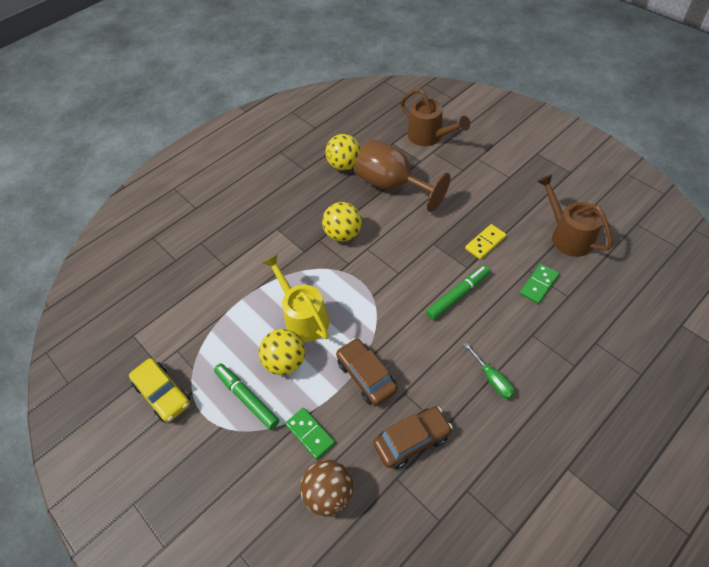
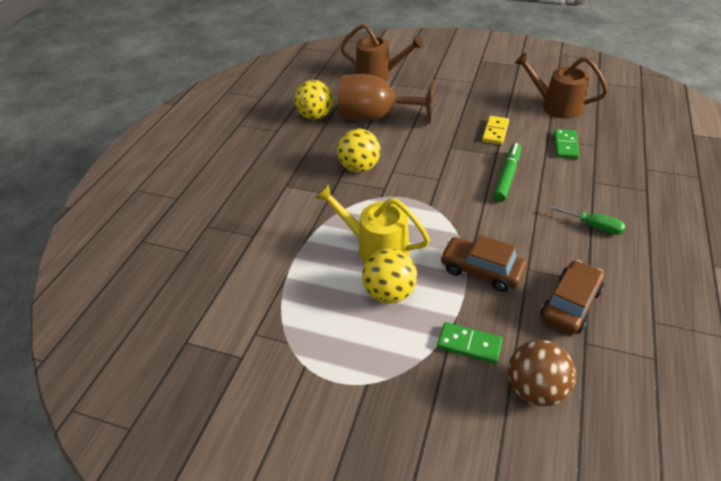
camera: 30 degrees left, 10 degrees down
(163, 394) = (271, 383): yellow car -> none
(247, 398) = (374, 343): green marker -> none

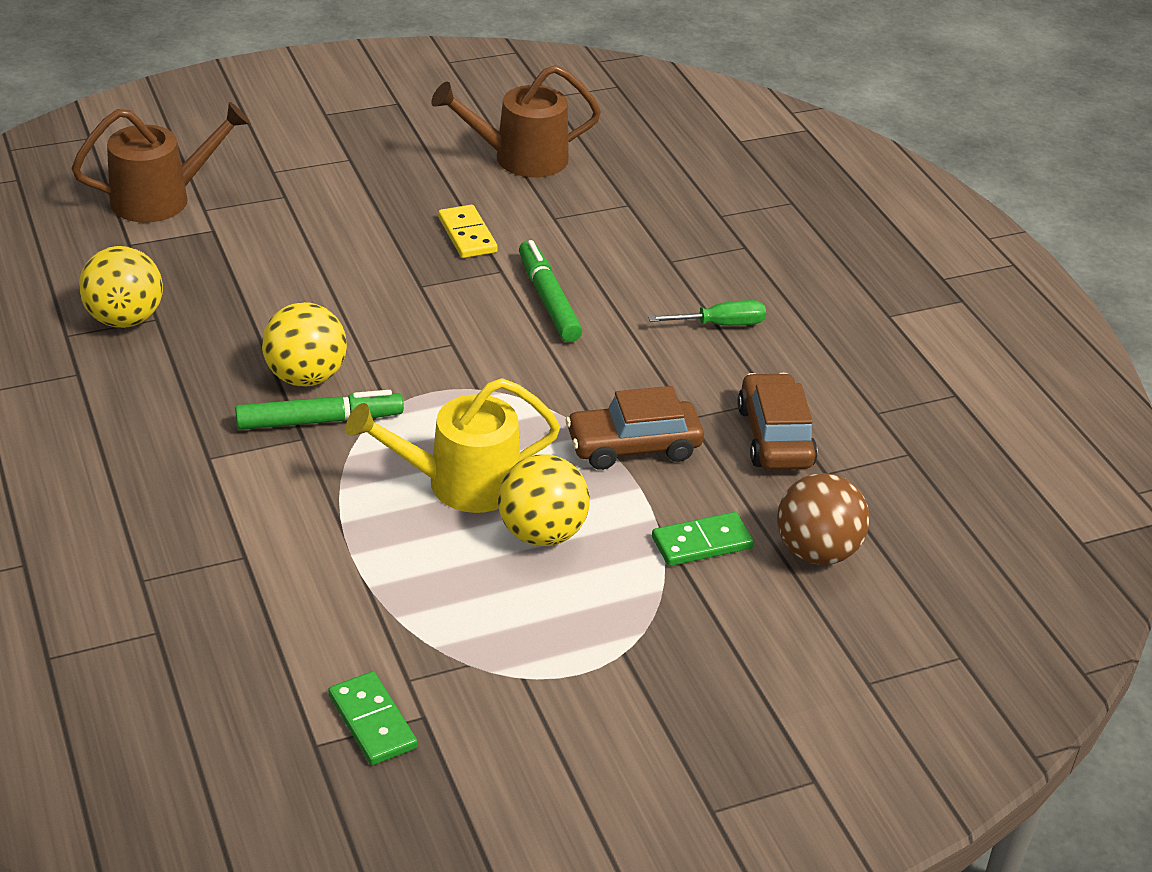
camera: 45 degrees left, 5 degrees down
(345, 189) = (319, 421): none -> green marker
(376, 117) = (242, 281): brown goblet -> none
(565, 145) = (589, 220): green domino -> green domino (372, 721)

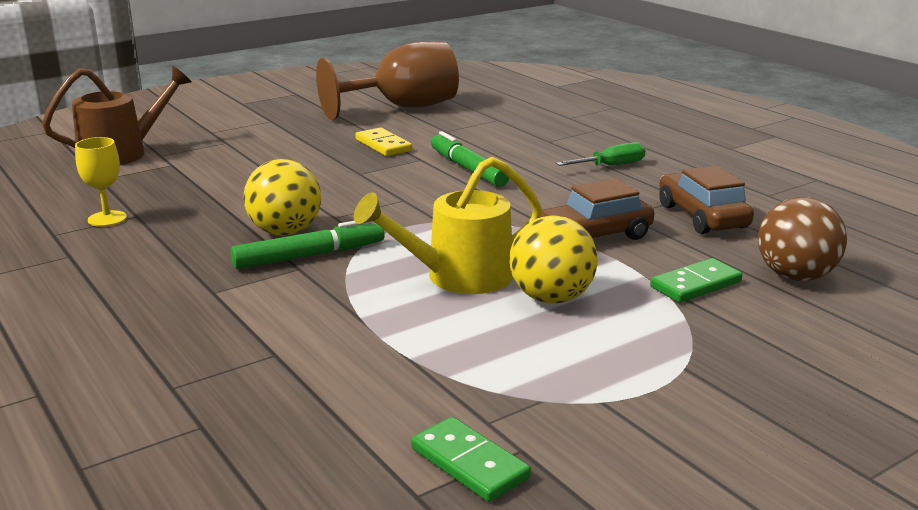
camera: 10 degrees left, 15 degrees down
(125, 319) = (107, 219): yellow ball -> yellow goblet
(520, 158) = (403, 108): brown watering can -> brown goblet

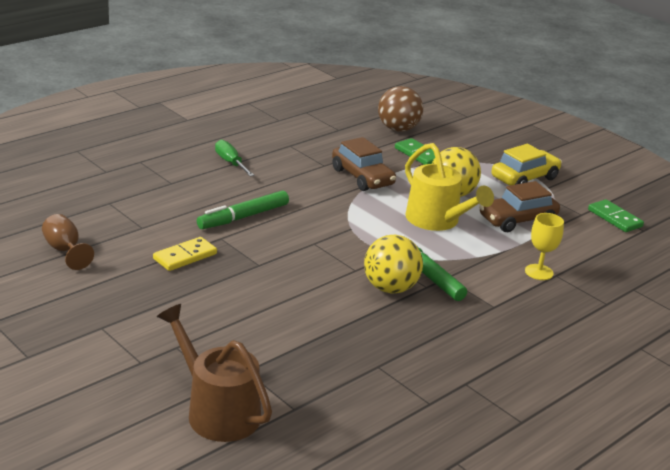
camera: 100 degrees left, 5 degrees up
(107, 219) = (390, 380): yellow goblet -> yellow goblet (539, 272)
(403, 108) = (65, 250): brown goblet -> brown goblet, size x0.47
(469, 463) = (614, 218): green domino -> green domino turned 75 degrees counterclockwise
(634, 378) = (524, 178): none -> yellow car
(702, 216) = (321, 142): brown car -> brown car (517, 220)

